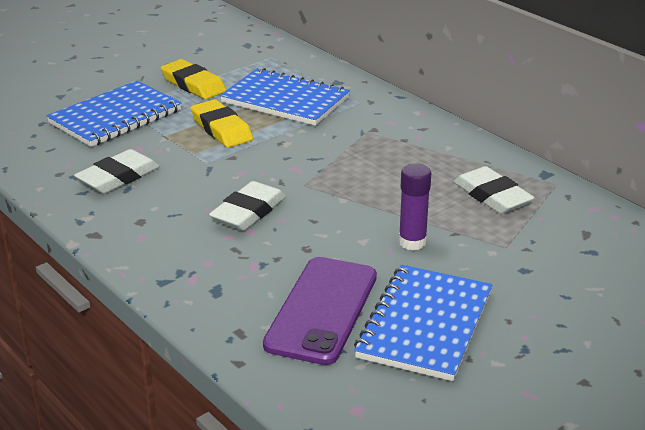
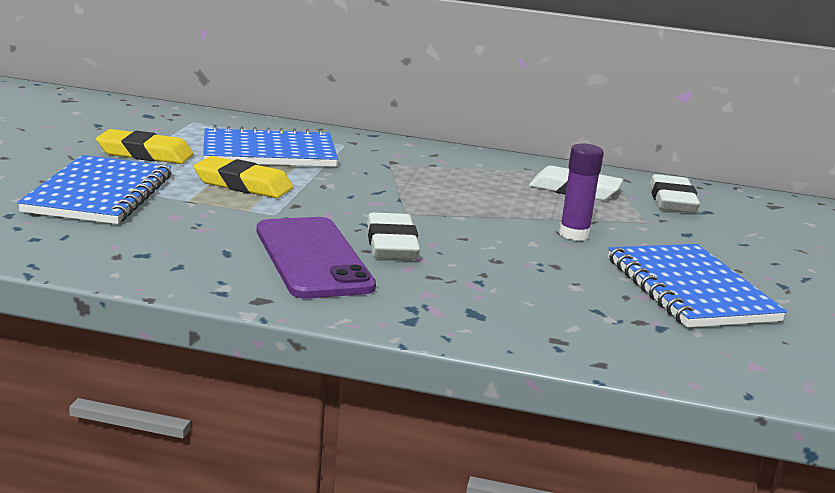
camera: 40 degrees left, 10 degrees down
(118, 177) = (198, 244): white eraser -> white eraser (672, 200)
(322, 310) = (594, 302): purple phone -> purple phone (312, 258)

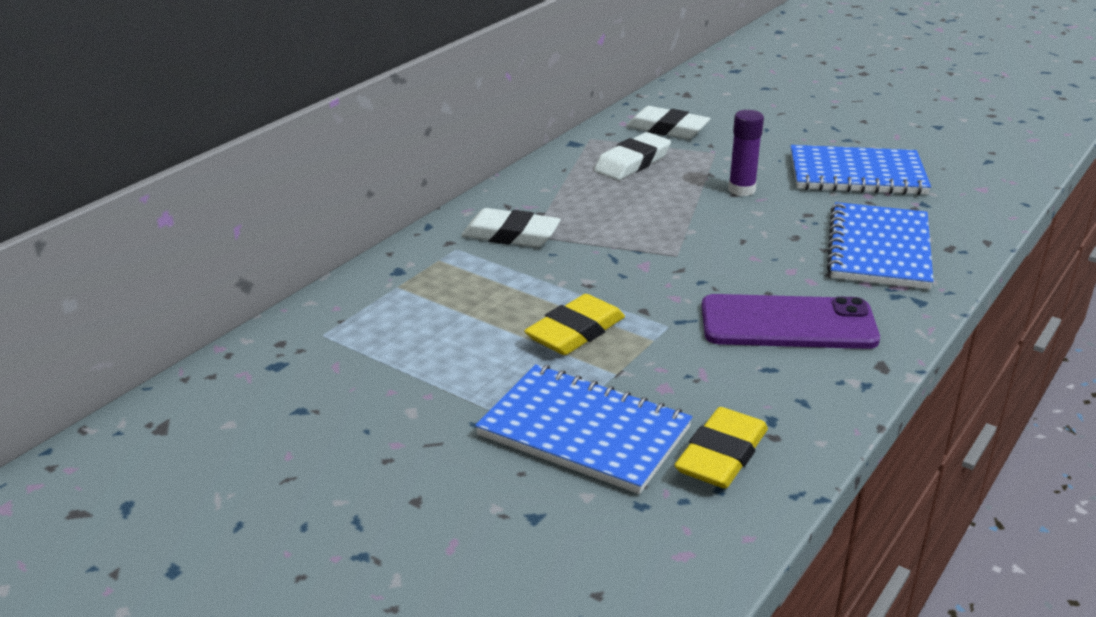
camera: 65 degrees left, 10 degrees up
(145, 154) = (445, 384): yellow eraser -> yellow eraser (721, 455)
(269, 152) = (469, 299): blue notebook -> blue notebook (879, 249)
(391, 244) = (756, 277): white eraser -> white eraser (511, 235)

